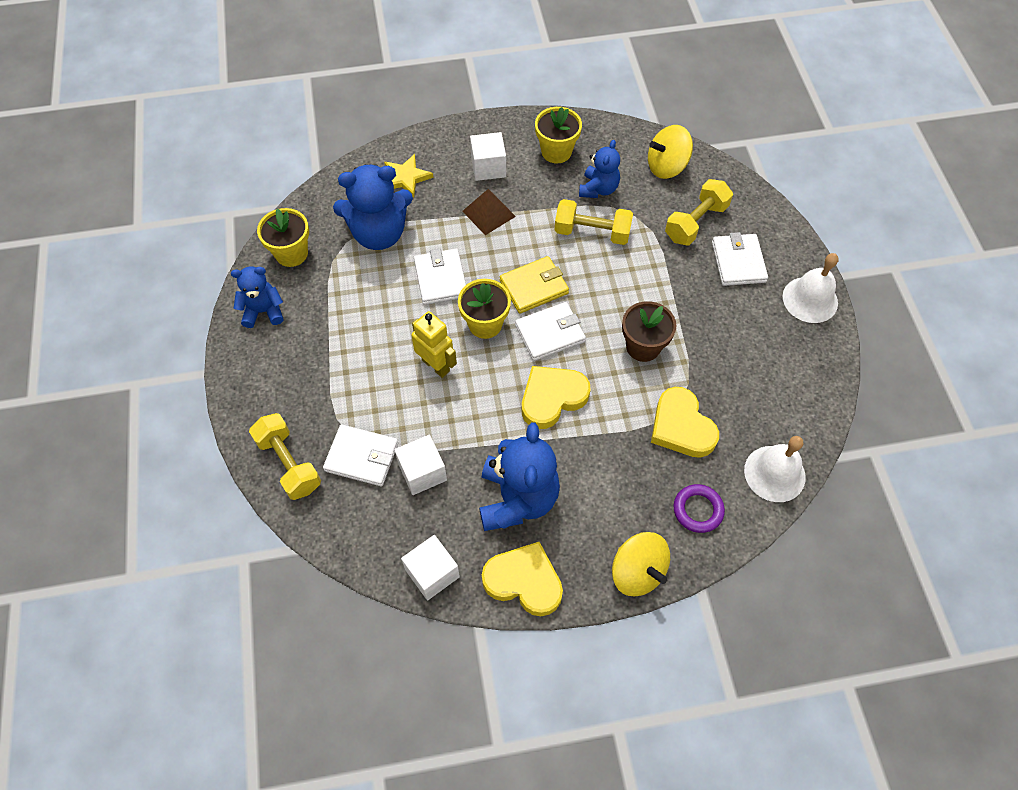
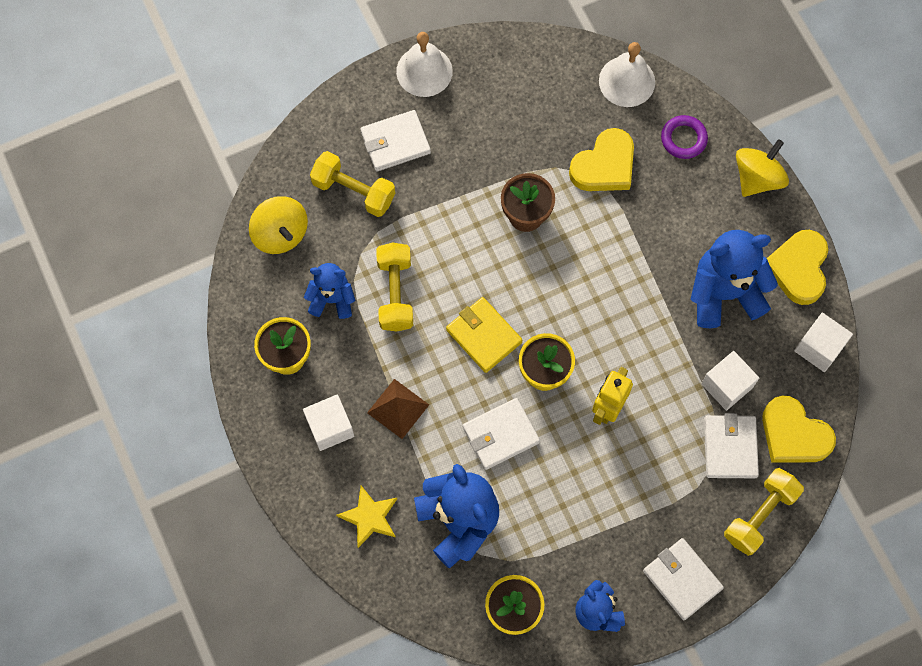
camera: 105 degrees left, 10 degrees up
(550, 333) = (536, 306): white wallet -> white wallet (682, 579)
(552, 398) = (610, 287): yellow heart -> yellow heart (793, 434)

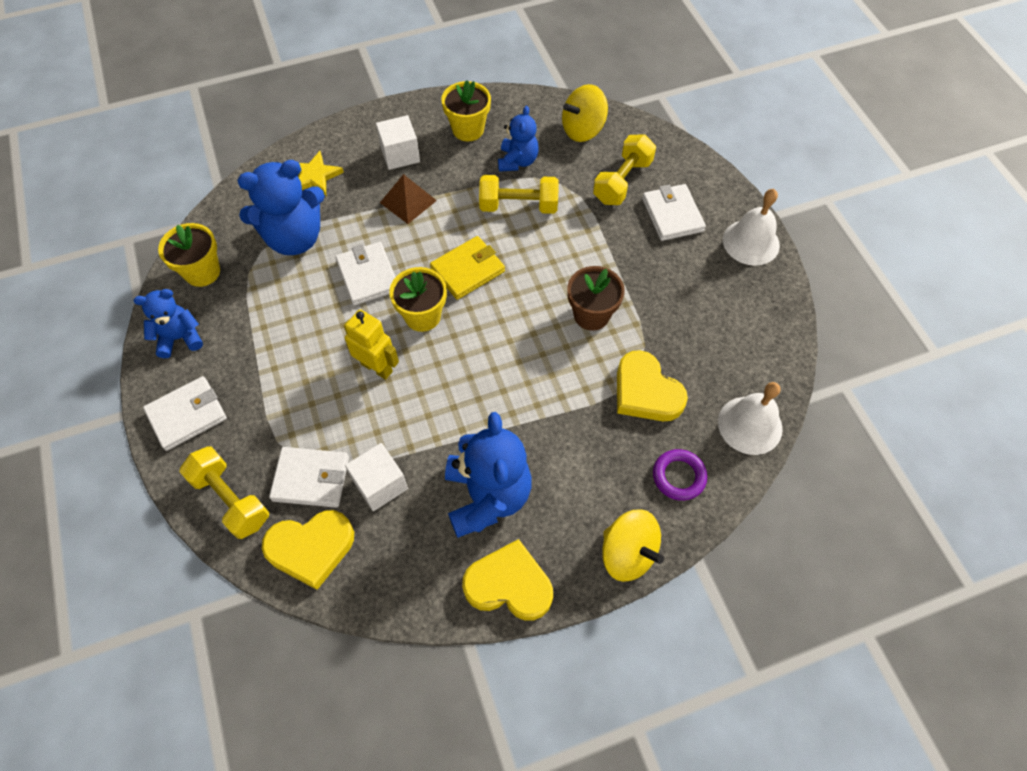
camera: 95 degrees right, 10 degrees down
(793, 434) = (311, 548): yellow heart -> yellow heart turned 150 degrees counterclockwise
(819, 348) = (408, 593): white cube -> none

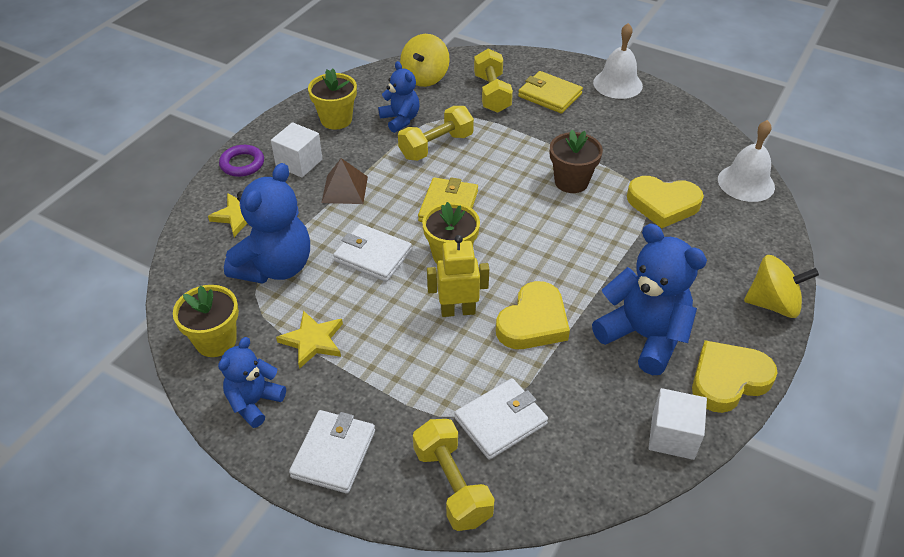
camera: 40 degrees left, 15 degrees down
(231, 499) = (452, 485): yellow dumbbell -> yellow dumbbell turned 60 degrees clockwise
(259, 318) = (313, 341): none -> yellow star
(311, 548) = (562, 468): yellow heart -> yellow heart (533, 322)
(380, 484) = (559, 385): white cube -> white cube (673, 436)
(672, 215) = (549, 95): white wallet -> yellow wallet
(678, 476) = (744, 239): purple ring -> purple ring (242, 164)

